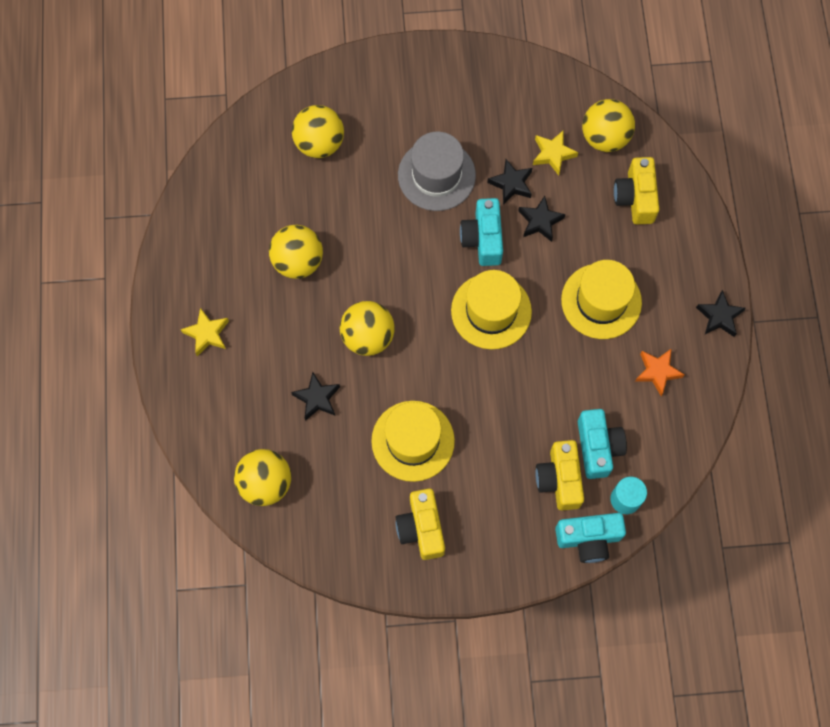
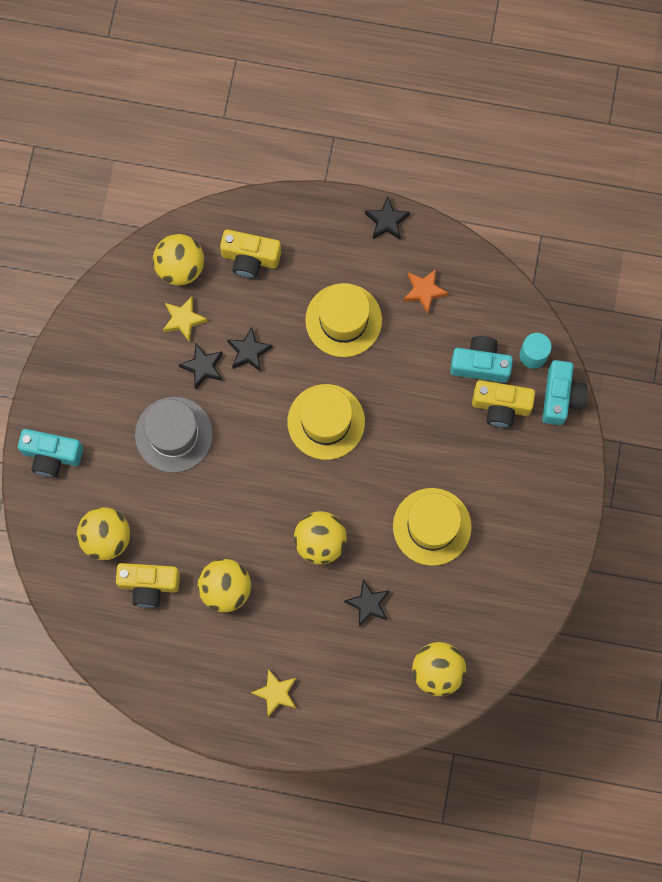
camera: 75 degrees left, 5 degrees up
(421, 528) = (515, 540): yellow camera -> yellow camera (149, 585)
(483, 239) = (252, 409): turquoise camera -> turquoise camera (52, 455)

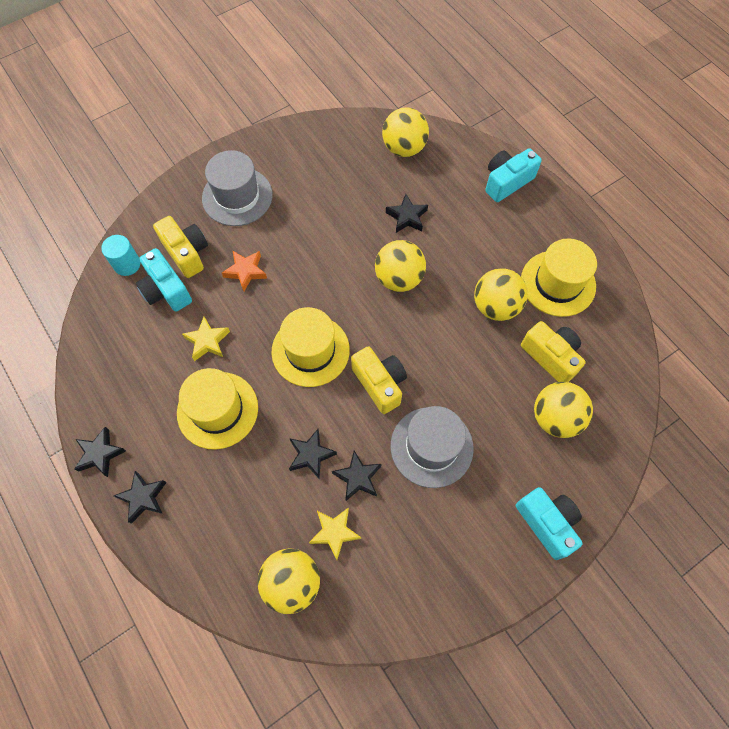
camera: 135 degrees left, 10 degrees down
(250, 258) = (230, 531): yellow camera -> yellow camera (380, 383)
(276, 693) = (521, 218): yellow star -> yellow star (207, 341)
(327, 224) = (143, 498): none -> black star
(424, 291) = (140, 374): orange star -> orange star (245, 271)
(432, 526) = (316, 224): yellow hat -> yellow hat (558, 283)
(520, 490) = (237, 196): none -> grey hat
(560, 397) = (144, 225): turquoise camera -> turquoise camera (506, 182)

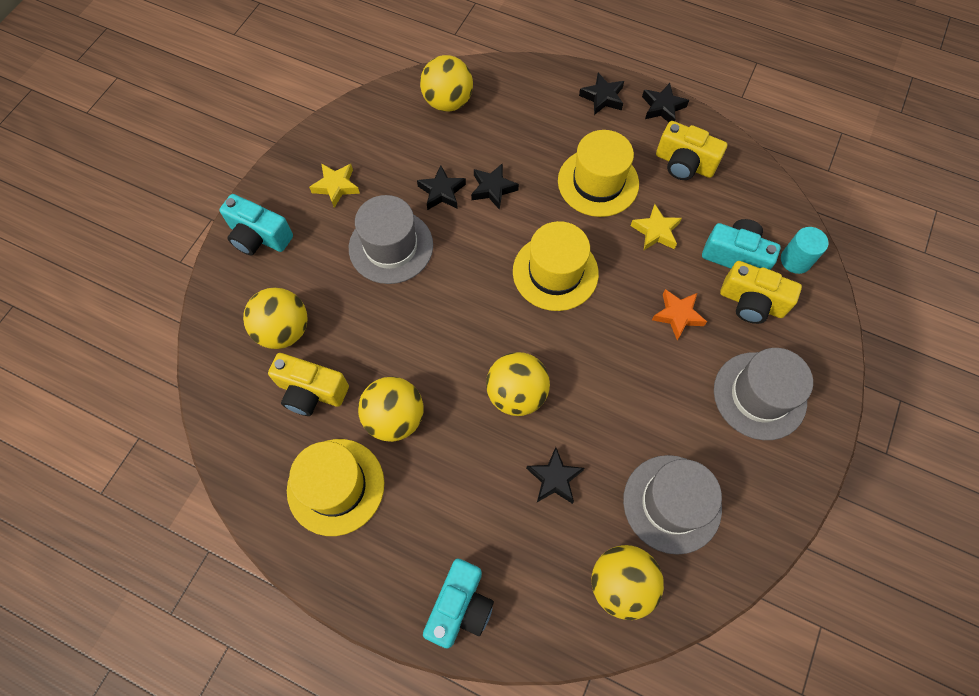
camera: 150 degrees right, 0 degrees up
(334, 532) = (436, 146): yellow star -> yellow star (336, 186)
(343, 169) = (672, 503): none -> grey hat
(380, 383) = (470, 276): yellow camera -> yellow camera (684, 164)

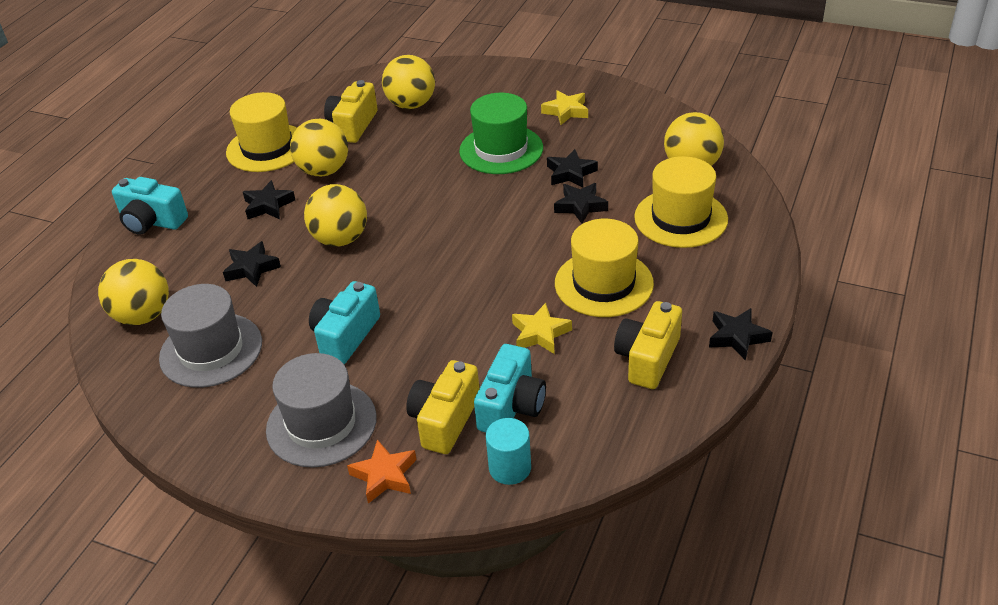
camera: 90 degrees right, 25 degrees down
(259, 237) = (505, 79): turquoise camera -> turquoise camera (345, 336)
(391, 246) = (501, 149): grey hat -> green hat
(555, 272) = (478, 257): yellow hat -> yellow hat (680, 218)
(602, 97) = (736, 282): black star -> black star (268, 205)
(678, 315) = (426, 353): orange star -> orange star (384, 475)

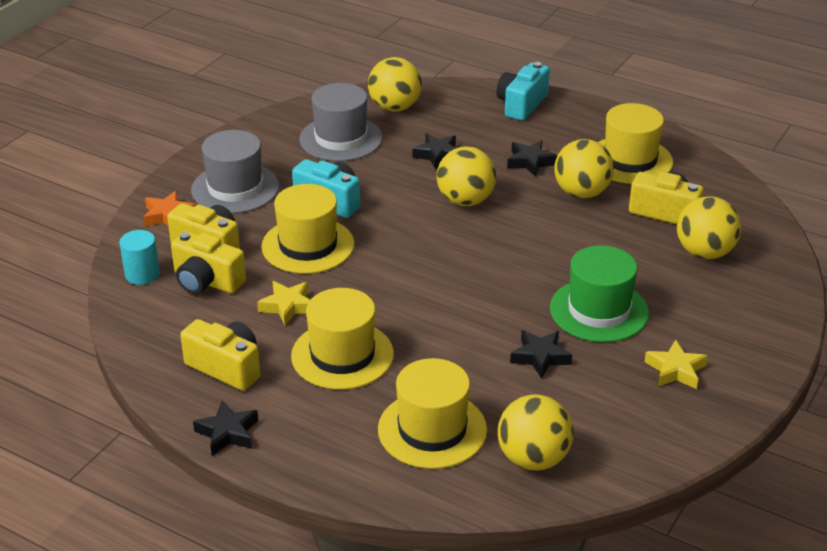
camera: 95 degrees right, 5 degrees down
(432, 338) = (308, 245): none -> yellow hat
(511, 406) = (206, 281): turquoise camera -> yellow camera
(580, 206) = (475, 356): black star -> none

